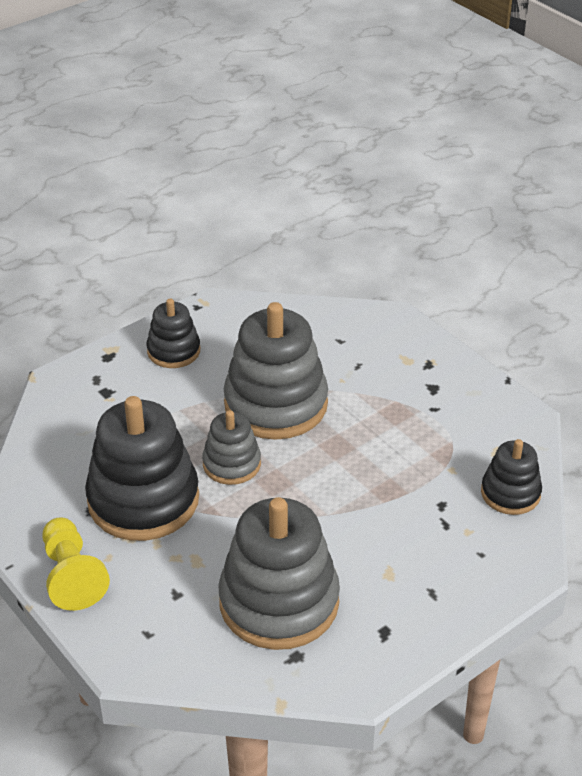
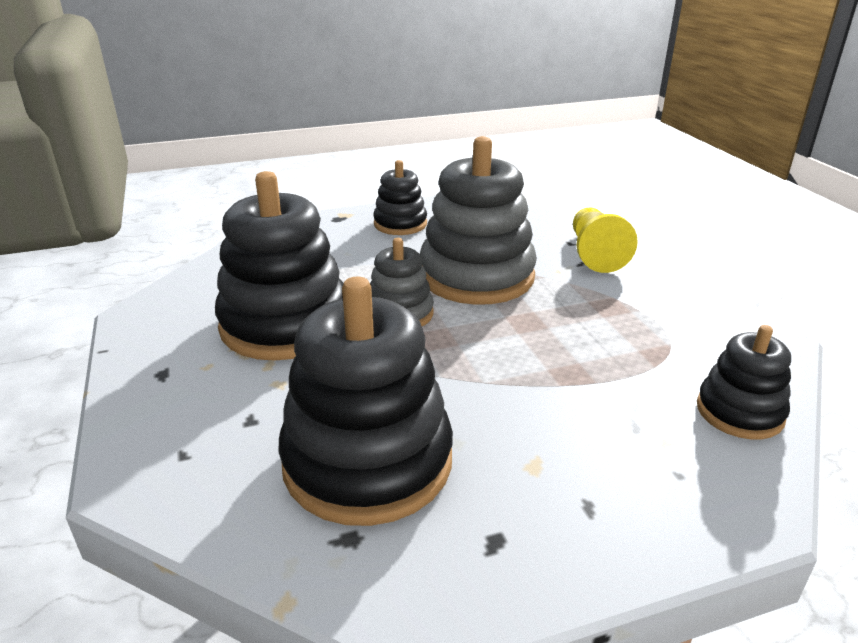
camera: 20 degrees right, 10 degrees down
(72, 576) = (154, 374): yellow pawn -> yellow pawn (595, 254)
(279, 602) = (368, 461): grey stacking toy -> black stacking toy

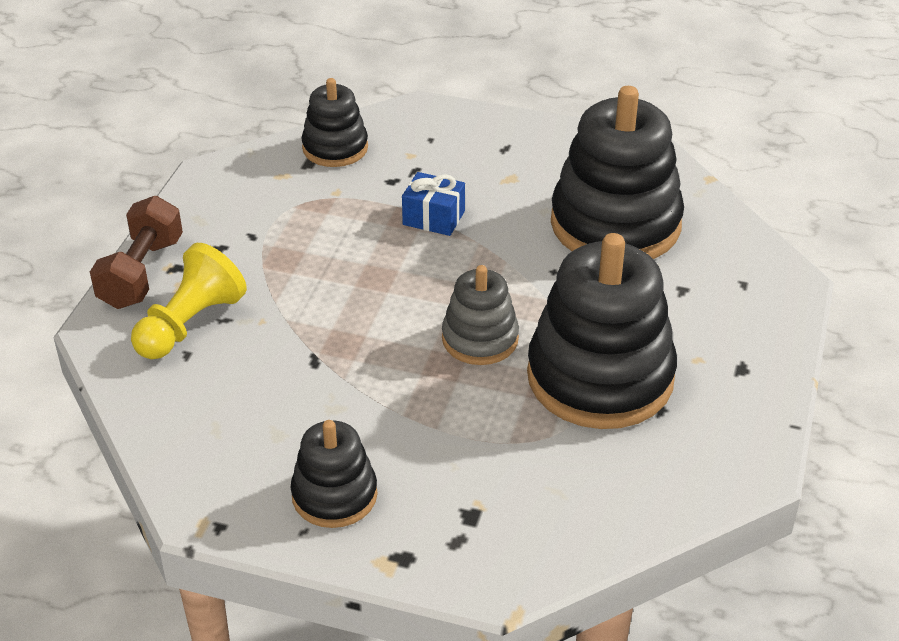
camera: 145 degrees left, 10 degrees up
(477, 276) = (352, 352): grey stacking toy -> none
(549, 385) = (433, 218): none -> blue gift
(674, 264) = (141, 273): none -> brown dumbbell

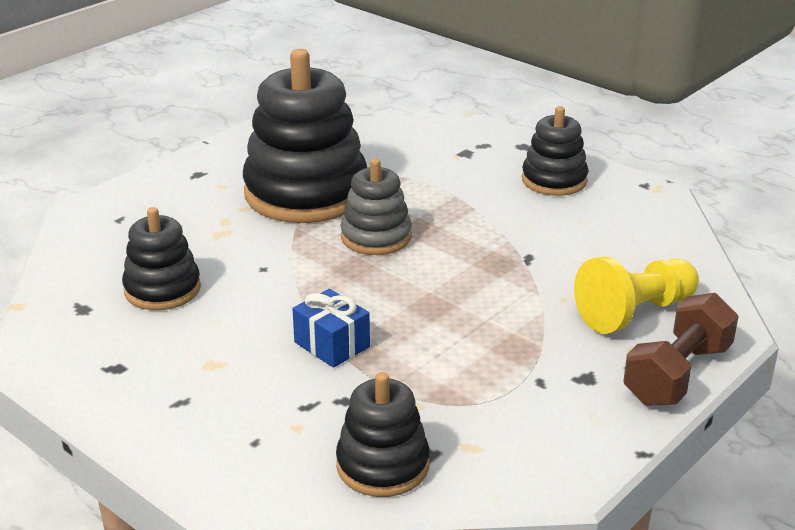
camera: 155 degrees left, 10 degrees down
(615, 224) = (162, 289): black stacking toy -> black stacking toy, size x0.54

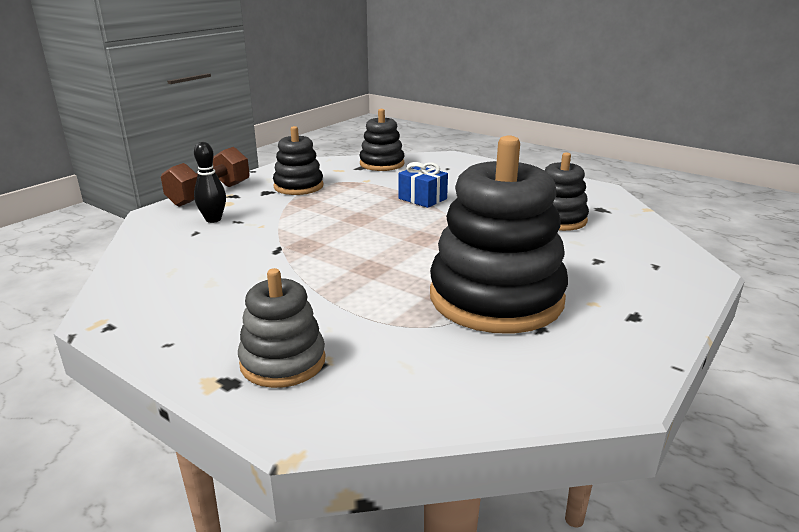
camera: 175 degrees right, 5 degrees down
(376, 237) = (410, 259): grey stacking toy -> grey stacking toy (283, 362)
(554, 180) = (215, 326): black stacking toy -> black stacking toy (298, 186)
(634, 313) = (213, 219): yellow pawn -> black bowling pin

